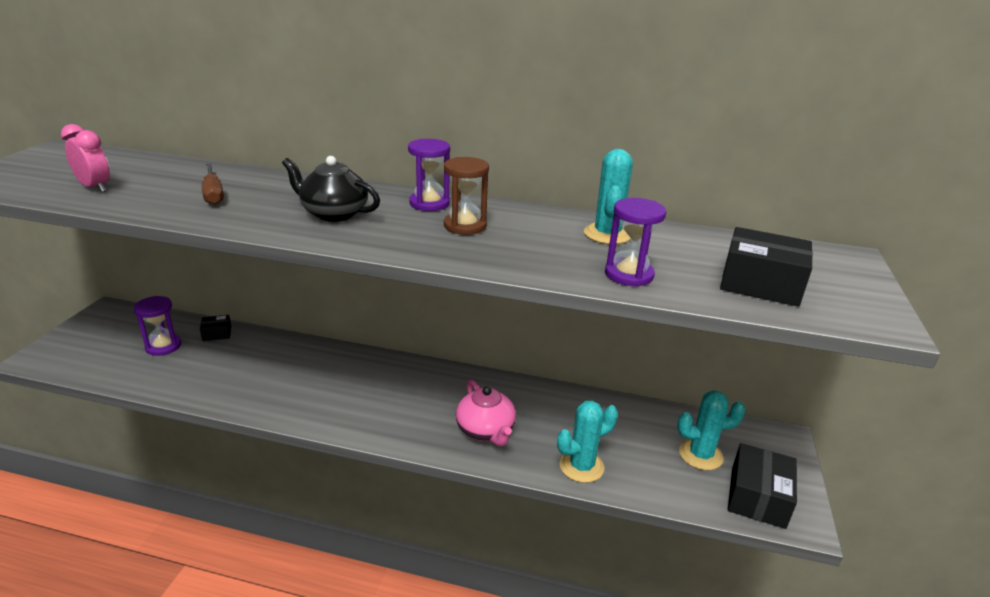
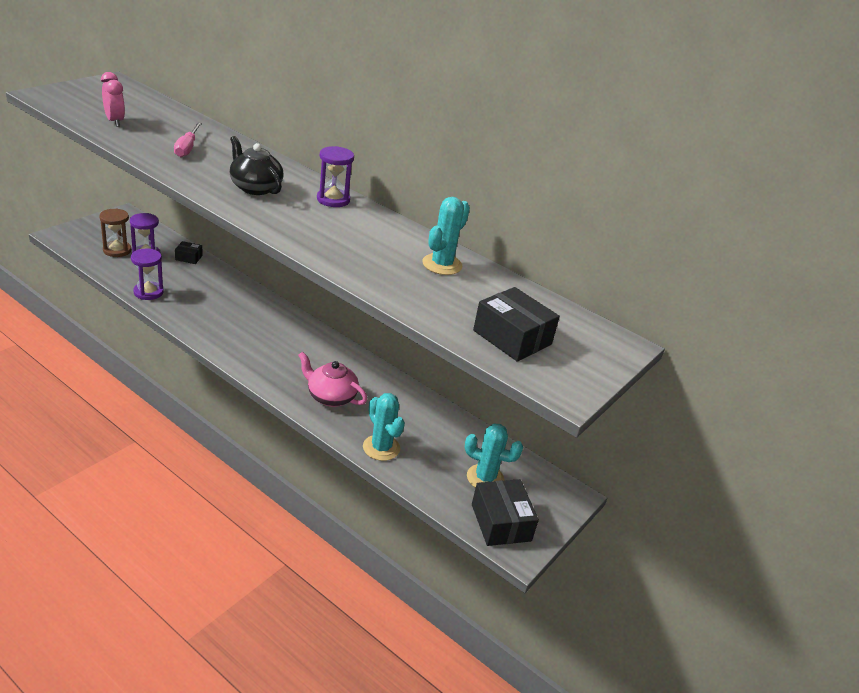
camera: 20 degrees right, 5 degrees up
(213, 194) = (187, 148): brown screwdriver -> pink screwdriver
(465, 226) = (339, 225): brown hourglass -> brown hourglass (117, 250)
(486, 431) = (330, 397): pink teapot -> pink teapot turned 120 degrees clockwise
(581, 466) = (381, 448): turquoise cactus -> turquoise cactus turned 60 degrees clockwise
(629, 274) = (417, 298): purple hourglass -> purple hourglass (148, 292)
(757, 497) = (501, 522): black box -> black box turned 60 degrees counterclockwise

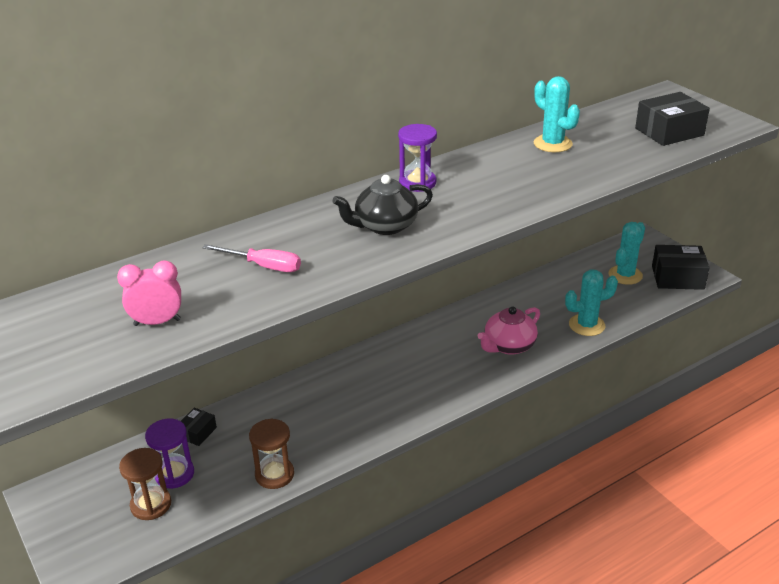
camera: 65 degrees left, 0 degrees up
(148, 292) = (274, 474): purple hourglass -> brown hourglass

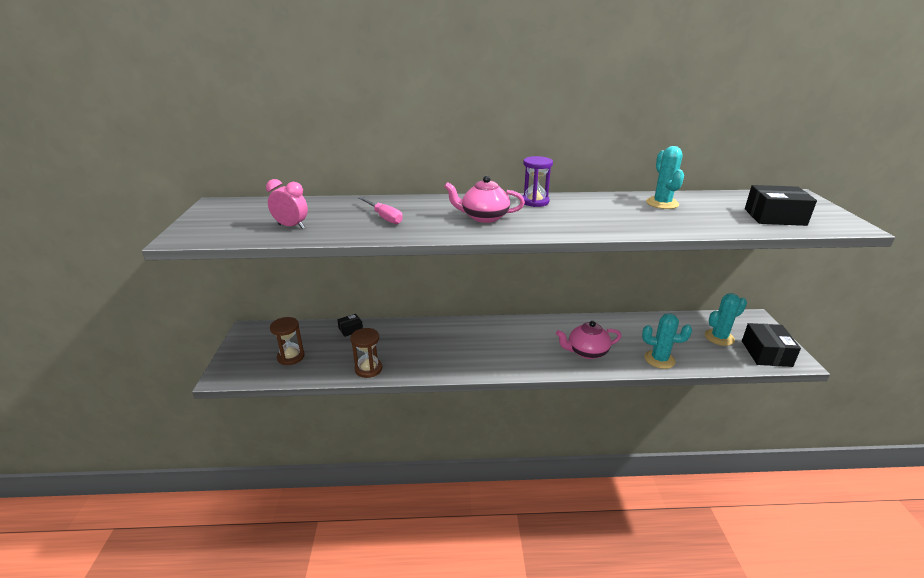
camera: 30 degrees right, 5 degrees down
(174, 474) = (318, 346): purple hourglass -> none
(385, 226) = (484, 217): black teapot -> pink teapot
(677, 278) = (766, 353): black box -> black box turned 60 degrees clockwise

